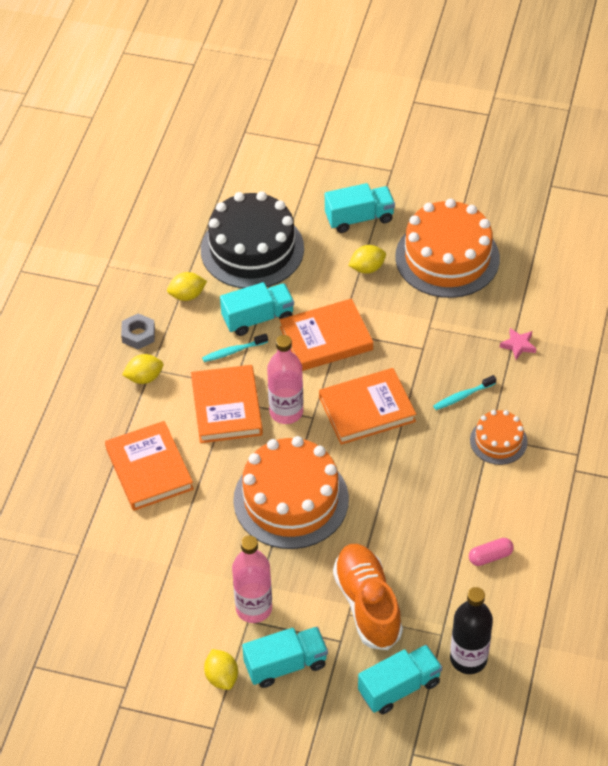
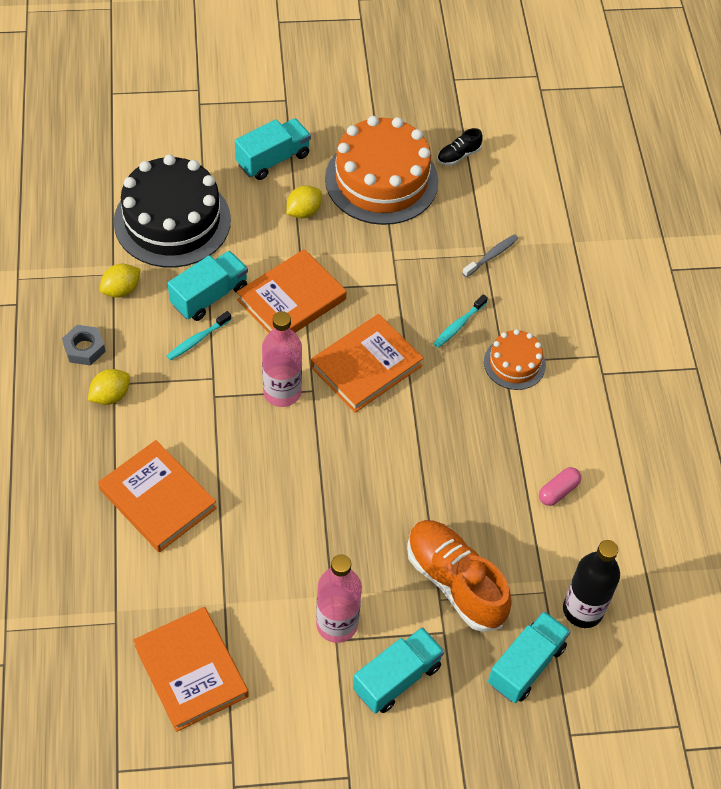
camera: 25 degrees left, 5 degrees up
(222, 677) = (334, 715): yellow lemon -> none
(227, 407) = (215, 404): orange book -> orange book (191, 671)
(291, 499) = (327, 489): orange cake -> none
(518, 345) = (491, 256): pink star -> grey toothbrush
(525, 253) = (458, 155): none -> black shoe

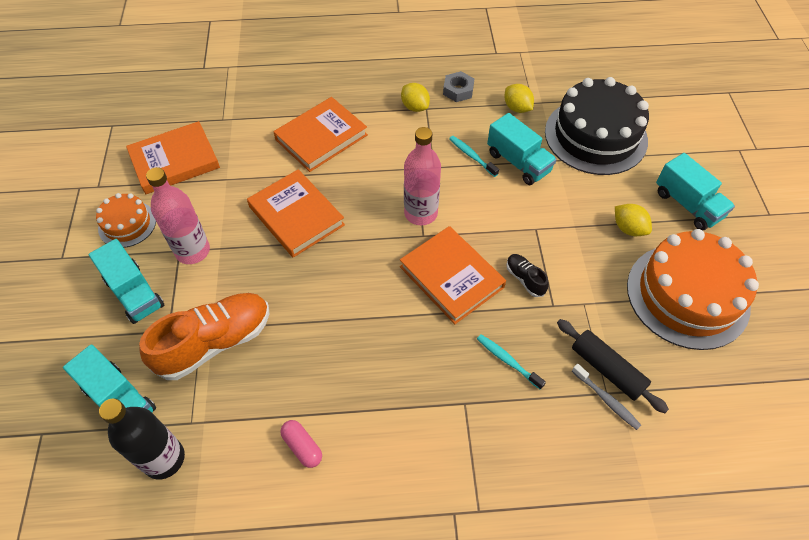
camera: 95 degrees right, 0 degrees up
(291, 300) = (522, 220): orange book -> orange book (296, 216)
(458, 155) = (746, 373): black shoe -> black shoe (525, 279)
(462, 251) = (607, 369): none -> black rolling pin
(514, 363) = (462, 414): orange cake -> orange cake (127, 224)

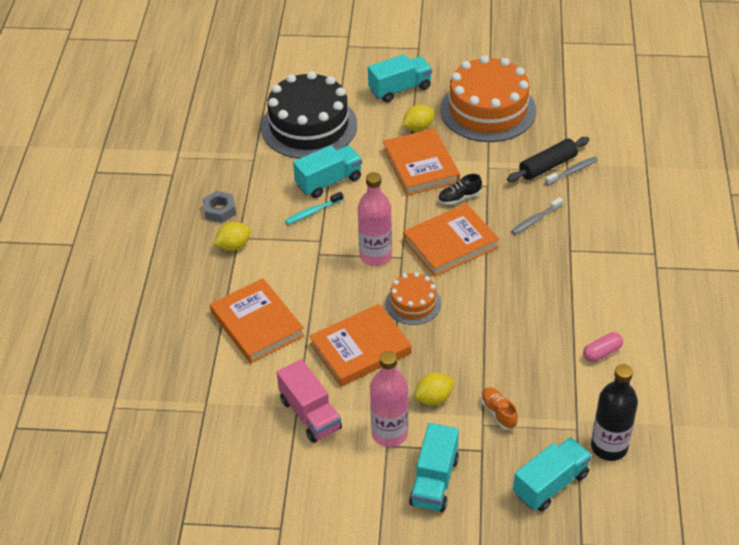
camera: 80 degrees left, 10 degrees down
(127, 224) = (343, 494): orange cake -> orange cake (413, 303)
(134, 293) = (434, 481): turquoise truck -> turquoise truck turned 135 degrees clockwise
(175, 161) = (259, 454): orange book -> orange book (421, 165)
(215, 342) = (498, 413): orange shoe -> orange shoe, size x0.46
(217, 189) = (310, 414): none -> pink truck
(507, 360) = (535, 220): turquoise toothbrush -> grey toothbrush
(517, 108) = (258, 171): yellow lemon -> yellow lemon (434, 398)

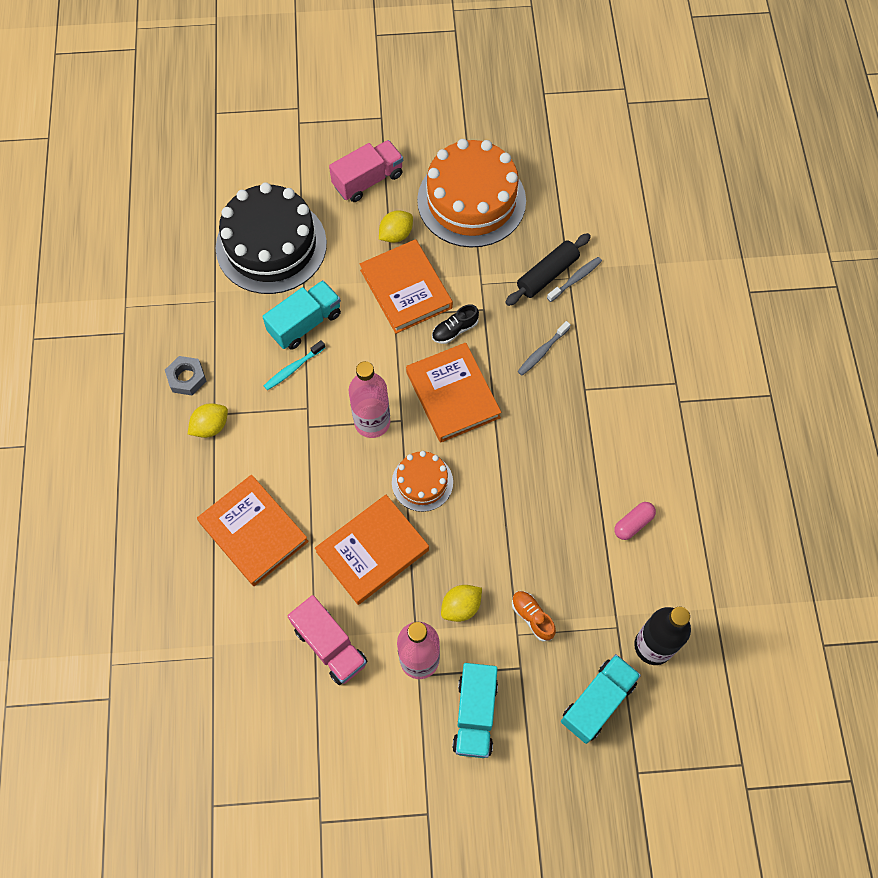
camera: 10 degrees left, 20 degrees up
(400, 89) = (368, 180): turquoise truck -> pink truck
(450, 243) = (452, 395): orange book -> orange book turned 75 degrees counterclockwise

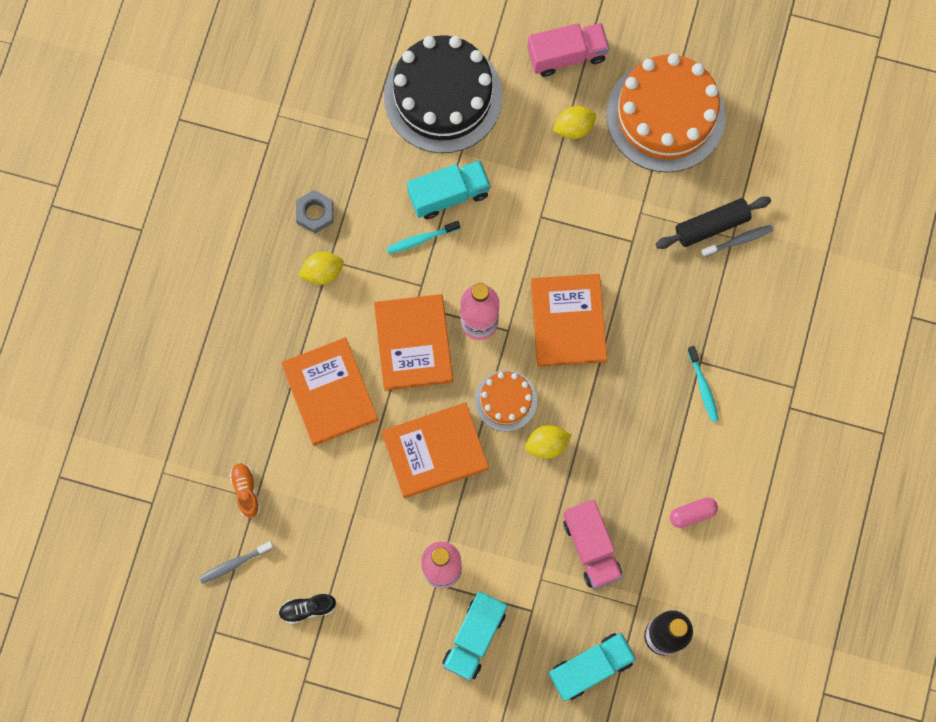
camera: 20 degrees right, 10 degrees up
(330, 645) = (365, 527): pink truck -> pink truck (591, 547)
(406, 289) = (562, 192): orange book -> orange book (413, 343)
(454, 330) = (595, 254): black shoe -> black shoe (307, 608)
(461, 607) = (498, 534): yellow lemon -> yellow lemon (547, 444)
(532, 617) = (561, 568): orange shoe -> orange shoe (246, 491)
(542, 352) = (673, 307): grey toothbrush -> grey toothbrush (234, 563)
(596, 410) = (703, 387): none -> turquoise toothbrush

